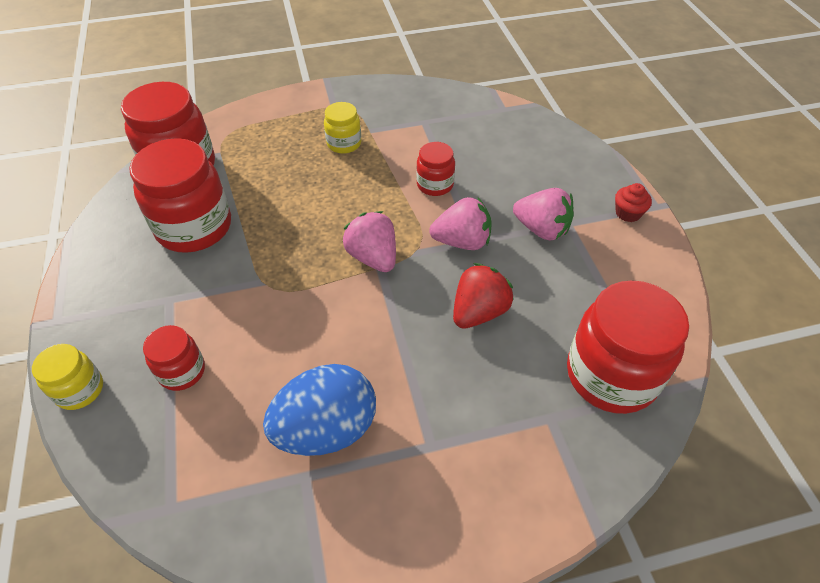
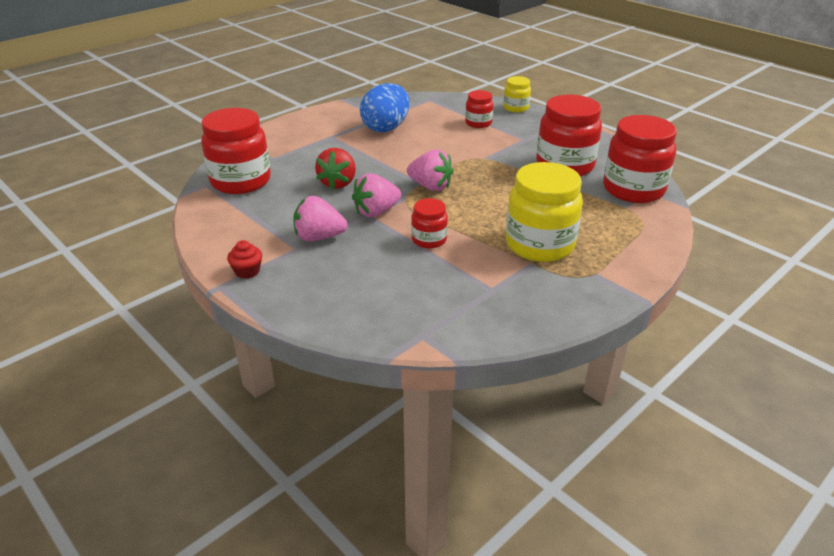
camera: 150 degrees right, 15 degrees down
(344, 144) = (539, 245): yellow jar -> yellow jar, size x1.94

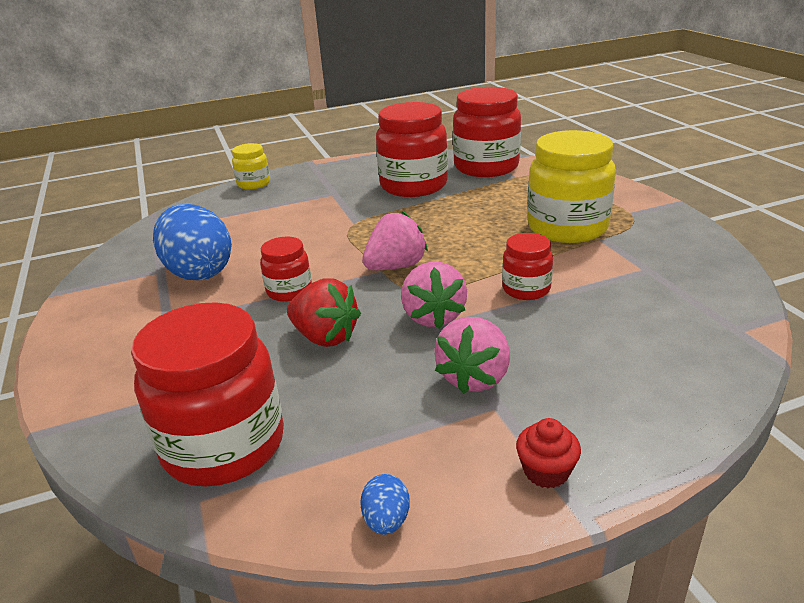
camera: 65 degrees left, 5 degrees down
(204, 233) = (386, 520): none -> blue egg
(478, 123) = (264, 210): red jar -> red jar (289, 291)

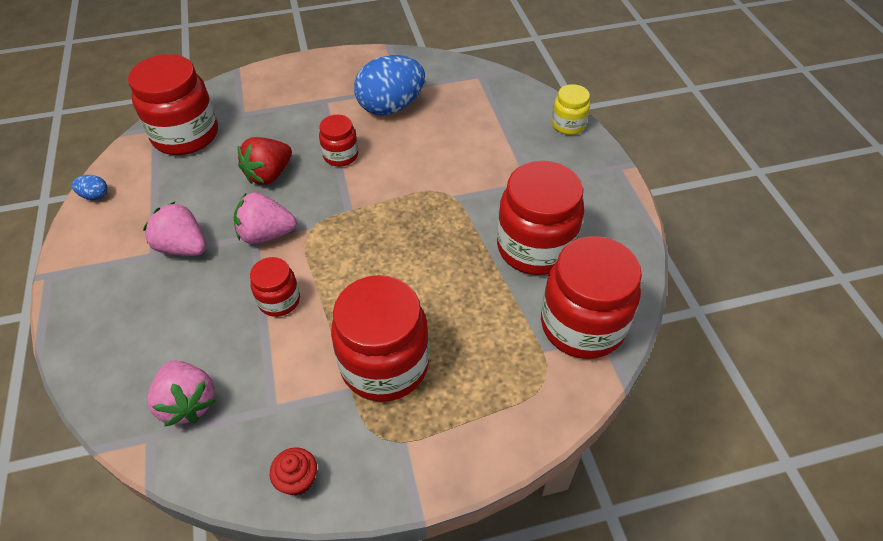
camera: 95 degrees right, 20 degrees up
(396, 267) = (354, 219): pink strawberry -> pink strawberry (188, 403)
(546, 471) = (84, 265): red cupcake -> red cupcake (297, 479)
(567, 228) = (384, 365): yellow jar -> red jar

